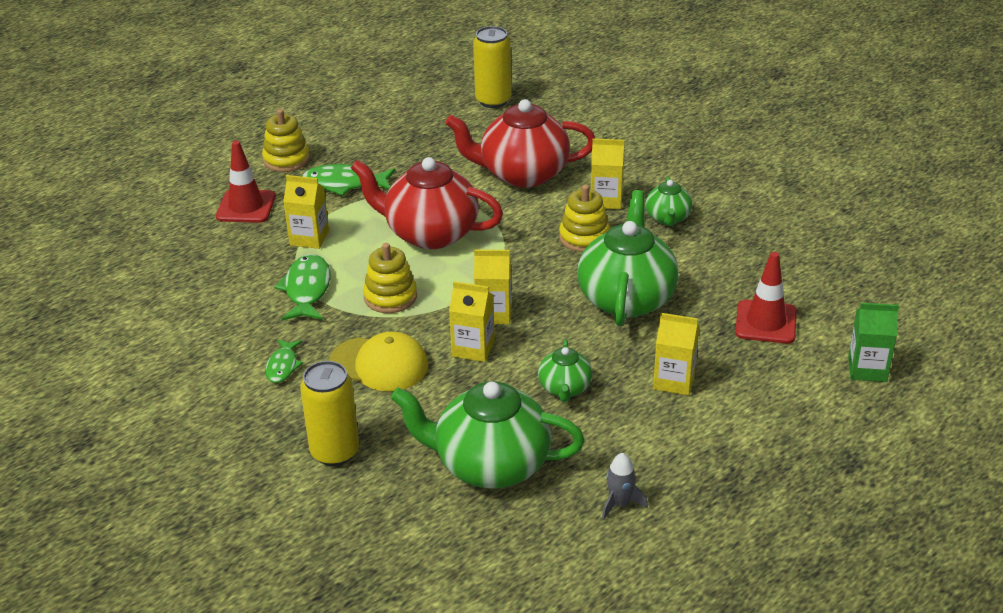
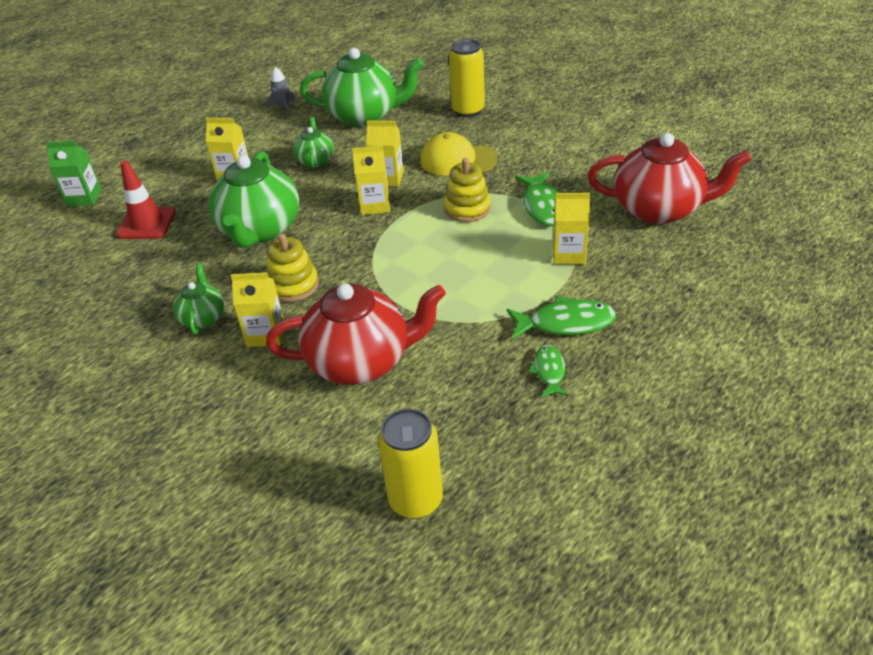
camera: 175 degrees right, 5 degrees up
(246, 207) = (657, 281): red traffic cone -> none
(283, 366) = (530, 151): green fish -> green fish (549, 371)
(286, 159) = (655, 351): yellow stacking toy -> none
(430, 233) = (449, 272): red teapot -> red teapot (659, 209)

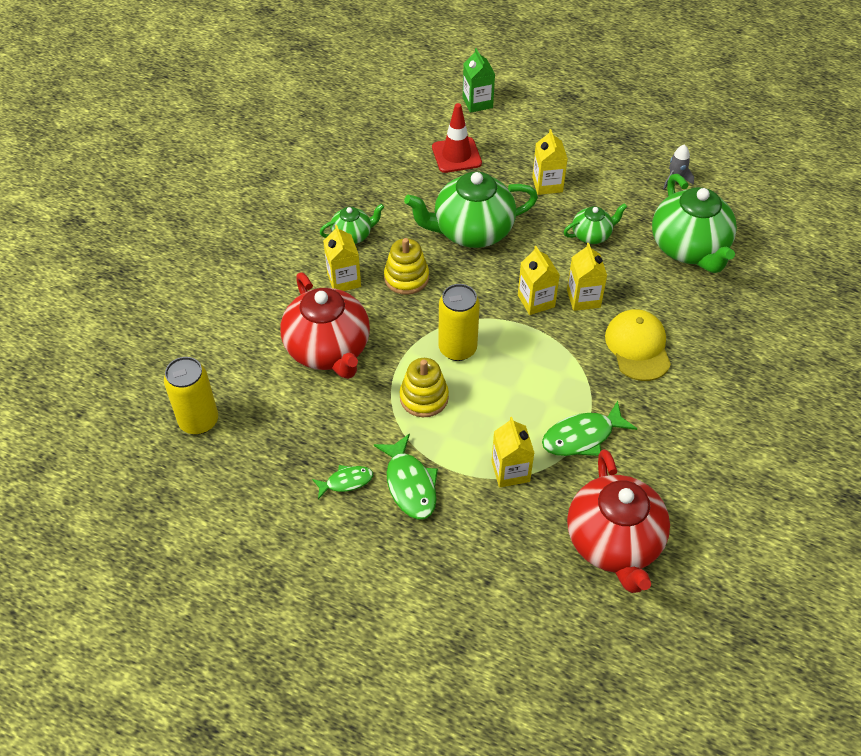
camera: 70 degrees right, 10 degrees up
(467, 208) = (556, 374): yellow stacking toy -> yellow stacking toy (424, 397)
(468, 110) = (740, 334): yellow can -> yellow can (457, 349)

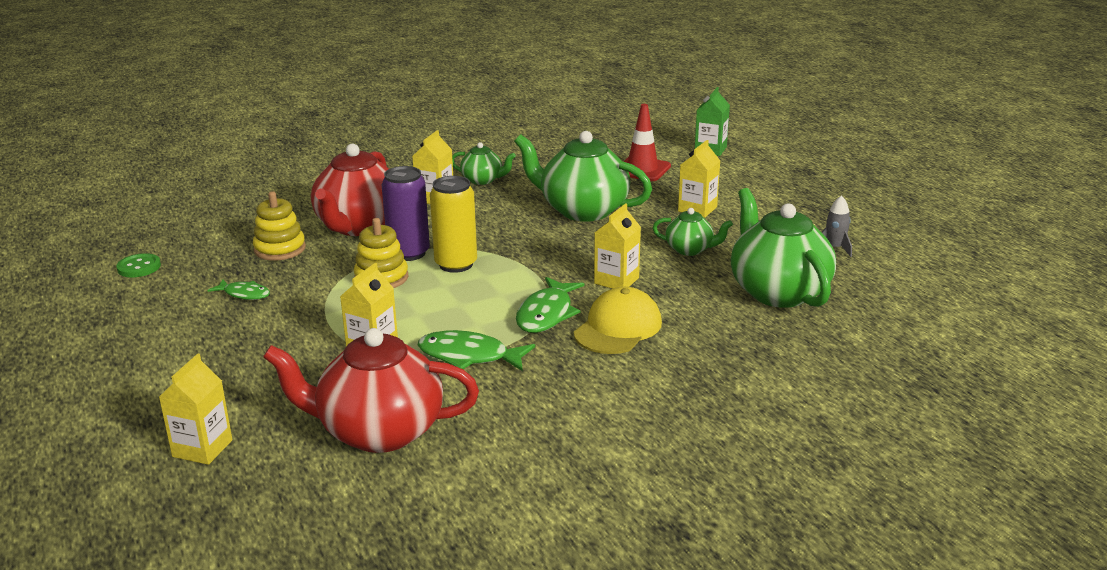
camera: 40 degrees right, 25 degrees down
(199, 421) = (211, 223): yellow can -> none
(215, 510) = (139, 267): none -> green button
(406, 278) = (484, 214): yellow stacking toy -> yellow stacking toy (280, 249)
(408, 357) = (409, 253): none -> purple can
(410, 484) = (284, 317): green fish -> green fish (546, 314)
(536, 301) = (570, 266): yellow carton -> yellow carton (202, 448)
(614, 543) = (379, 431): red teapot -> red teapot turned 60 degrees clockwise
(689, 249) = (777, 292): green teapot -> green teapot turned 135 degrees clockwise

